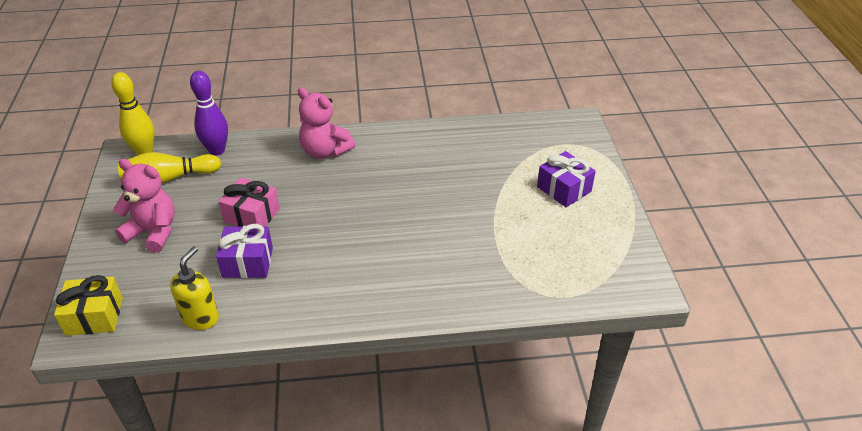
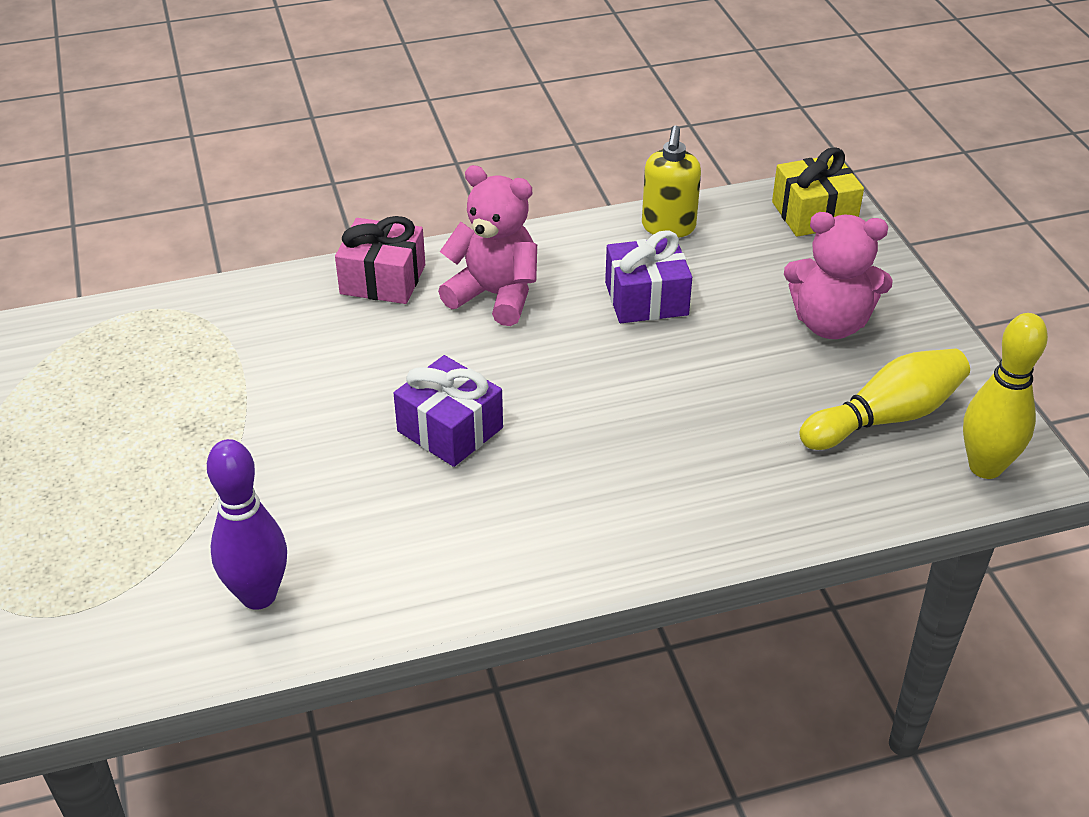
camera: 170 degrees right, 0 degrees up
(217, 150) = (841, 490): purple bowling pin -> purple bowling pin (258, 595)
(252, 215) = (684, 369): pink gift -> pink gift (383, 279)
(325, 151) = (611, 518): pink teddy bear -> pink teddy bear (495, 295)
(564, 189) = (97, 493): purple gift -> purple gift (450, 429)

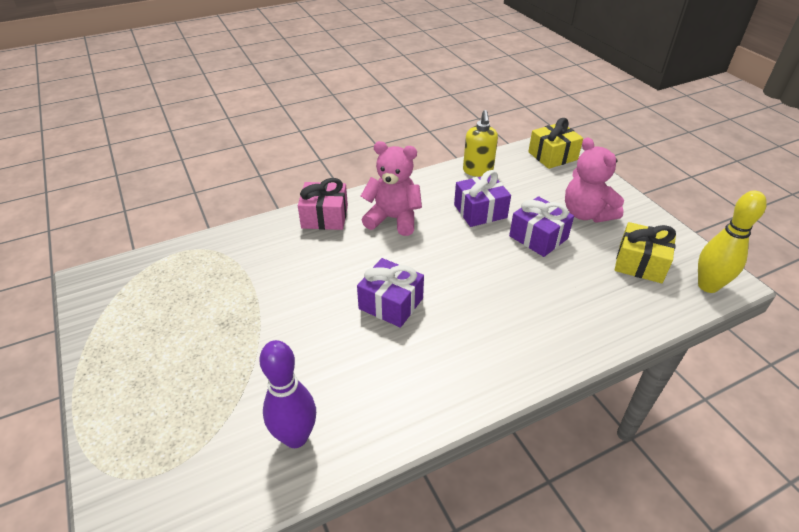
camera: 10 degrees left, 0 degrees up
(729, 354) = (538, 237): none -> purple gift
(830, 323) = (586, 213): pink teddy bear -> pink teddy bear turned 60 degrees clockwise
(885, 417) = (640, 263): yellow bowling pin -> yellow gift

